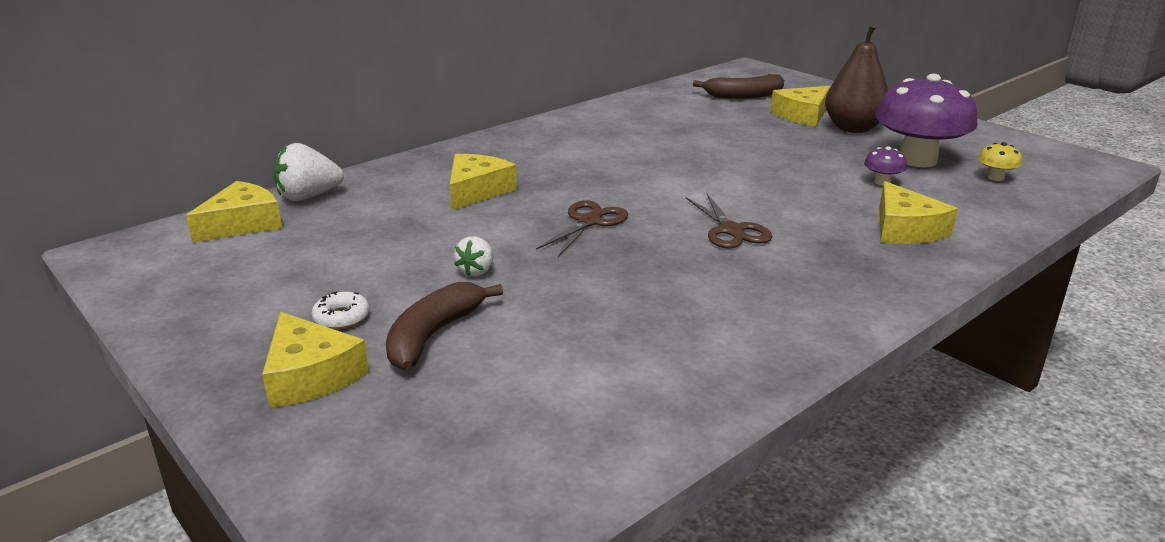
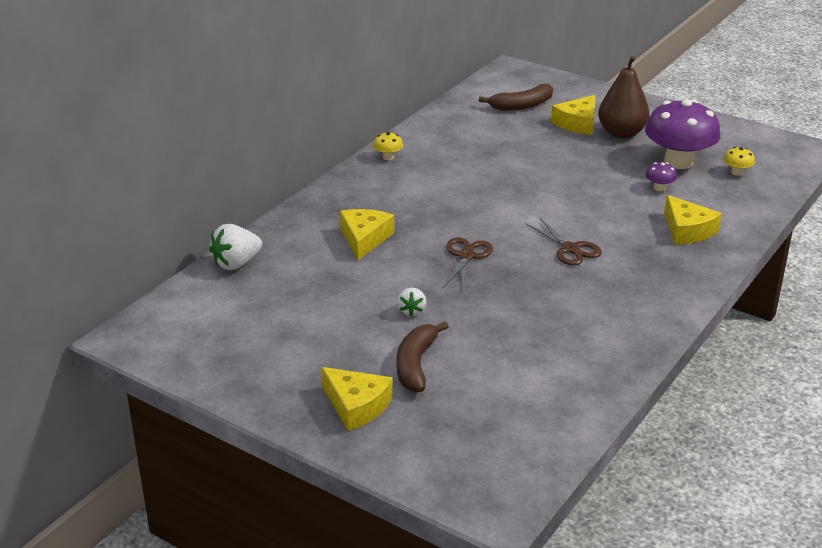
camera: 15 degrees left, 5 degrees up
(242, 224) = (206, 297): yellow cheese -> none
(341, 317) = (344, 362): white donut -> none
(561, 123) = (388, 157): none -> yellow mushroom

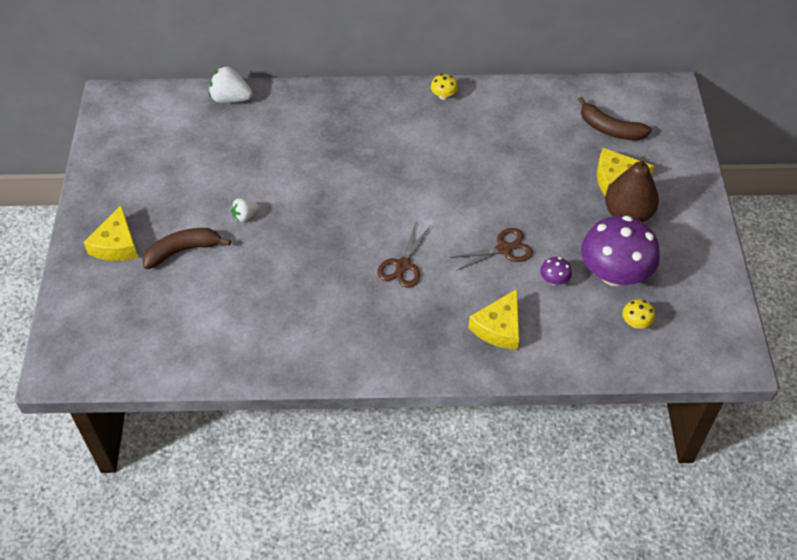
camera: 55 degrees right, 20 degrees up
(364, 239) = (316, 144): yellow cheese -> none
(466, 256) = (341, 210): brown scissors -> brown scissors (504, 249)

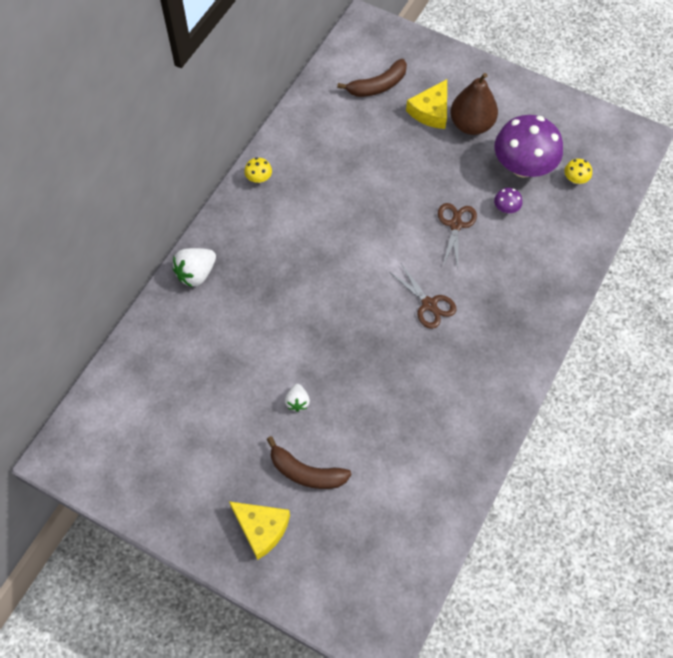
camera: 60 degrees left, 10 degrees up
(183, 251) = (306, 472): brown banana -> brown banana turned 75 degrees counterclockwise
(230, 99) = (139, 348): white strawberry -> white strawberry (196, 274)
(499, 327) = (530, 269): yellow cheese -> none

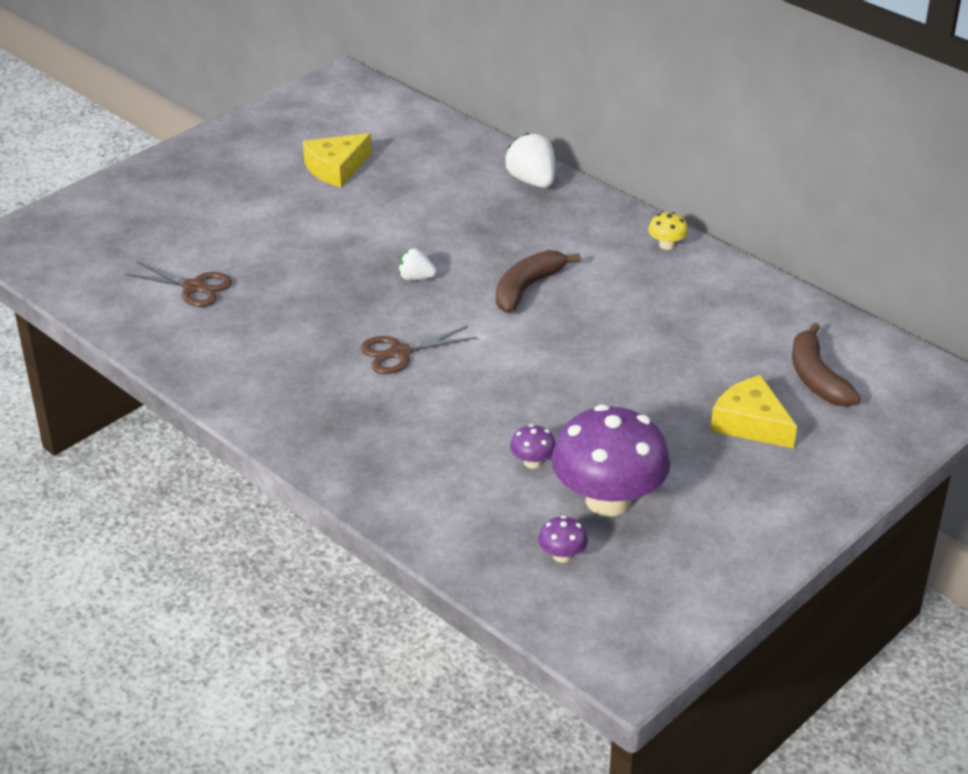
camera: 105 degrees right, 25 degrees down
(261, 528) = (181, 184): yellow cheese -> yellow cheese (336, 168)
(297, 402) = (317, 228): white strawberry -> white strawberry (416, 278)
(306, 472) = (226, 221): brown banana -> brown banana (527, 288)
(455, 224) = (522, 404): brown scissors -> brown scissors (194, 287)
(471, 125) = (711, 461): brown pear -> none
(575, 179) = (562, 555): yellow mushroom -> purple mushroom

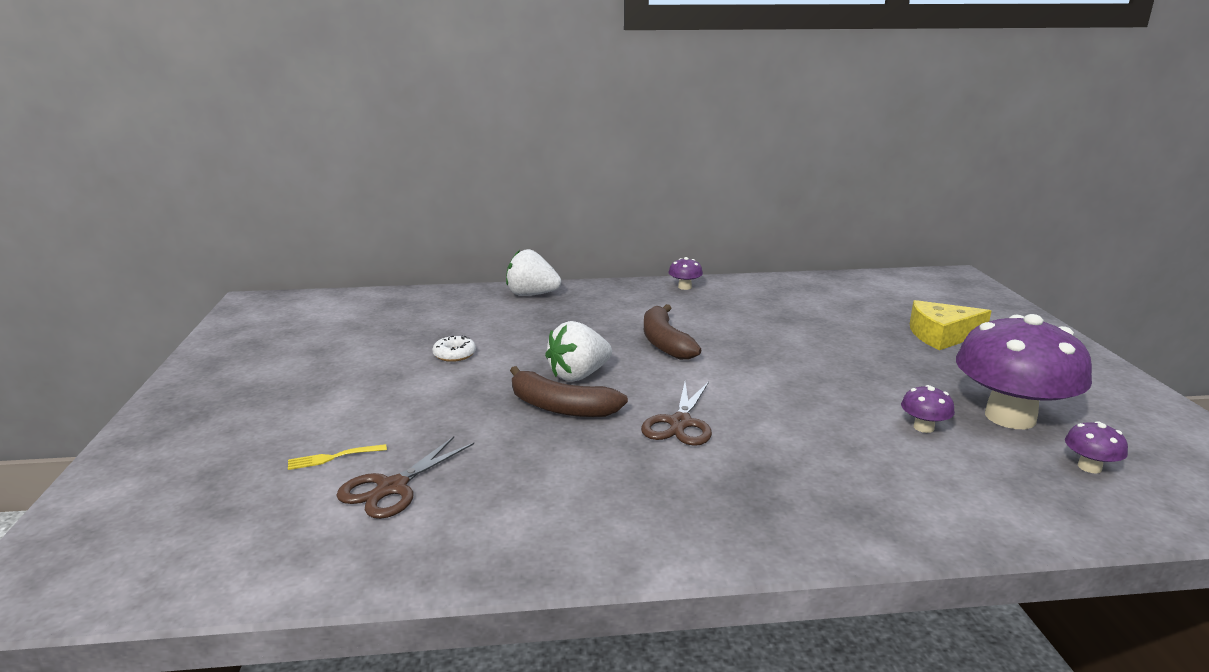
camera: 50 degrees left, 15 degrees down
(194, 287) = (392, 488): brown scissors -> brown scissors turned 150 degrees clockwise
(198, 249) = (334, 457): none -> yellow fork
(336, 168) = (361, 348): yellow cheese -> none
(377, 210) = (454, 354): none -> white donut
(416, 278) = (578, 375): white strawberry -> white strawberry, size x1.68
(667, 245) = (685, 287): yellow mushroom -> purple mushroom
(816, 378) = (904, 301): brown banana -> brown banana (560, 407)

